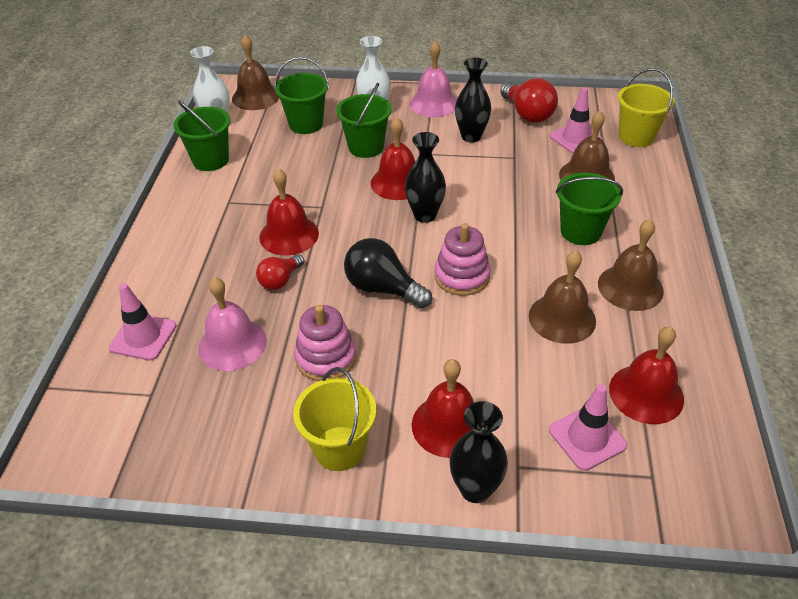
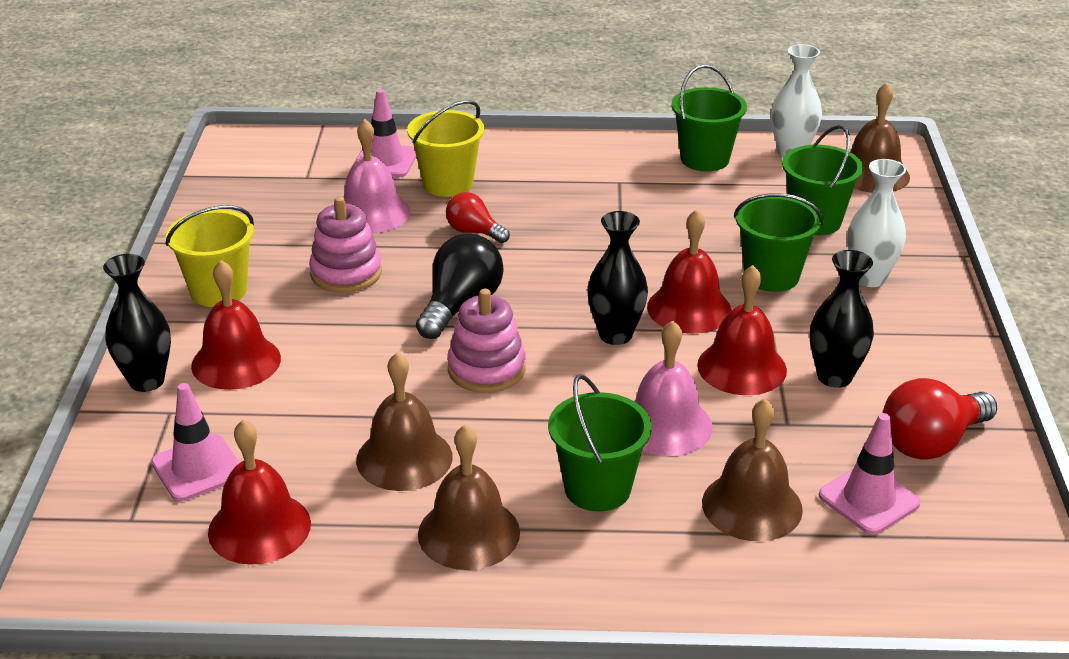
camera: 85 degrees right, 10 degrees down
(289, 235) = (559, 230): red bell -> red bell (742, 367)
(434, 103) = (923, 336): pink bell -> pink bell (665, 425)
(636, 137) = (903, 584): yellow bucket -> yellow bucket (448, 183)

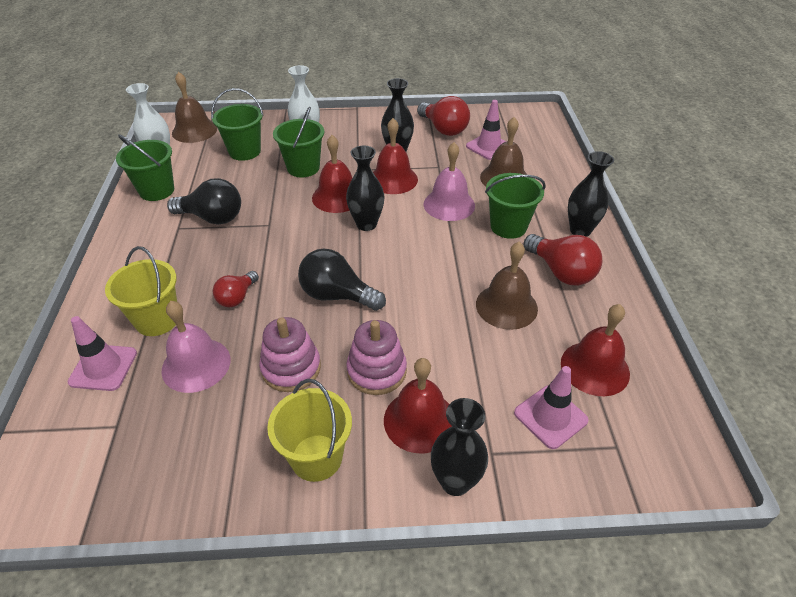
camera: 95 degrees left, 10 degrees up
(469, 533) = (561, 272): brown bell -> red light bulb
(486, 369) = (409, 277): pink stacking toy -> pink stacking toy (376, 371)
(578, 582) = (580, 230): none -> black vase
(639, 205) = (212, 218): none -> black light bulb

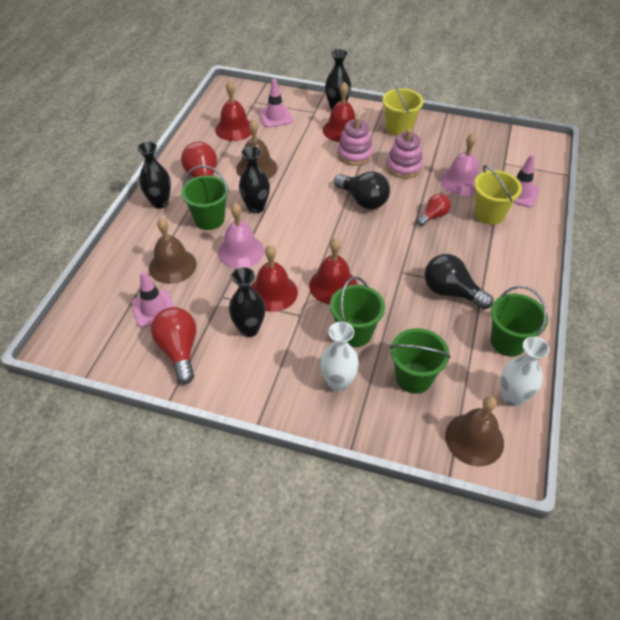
camera: 160 degrees left, 5 degrees up
(366, 224) = (319, 250): black vase -> black vase (256, 207)

